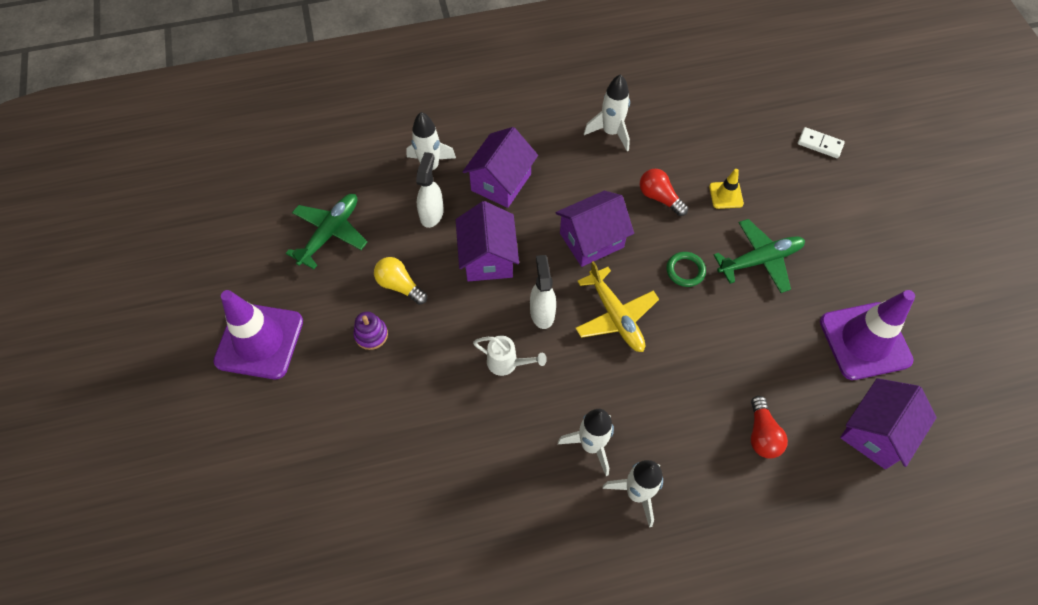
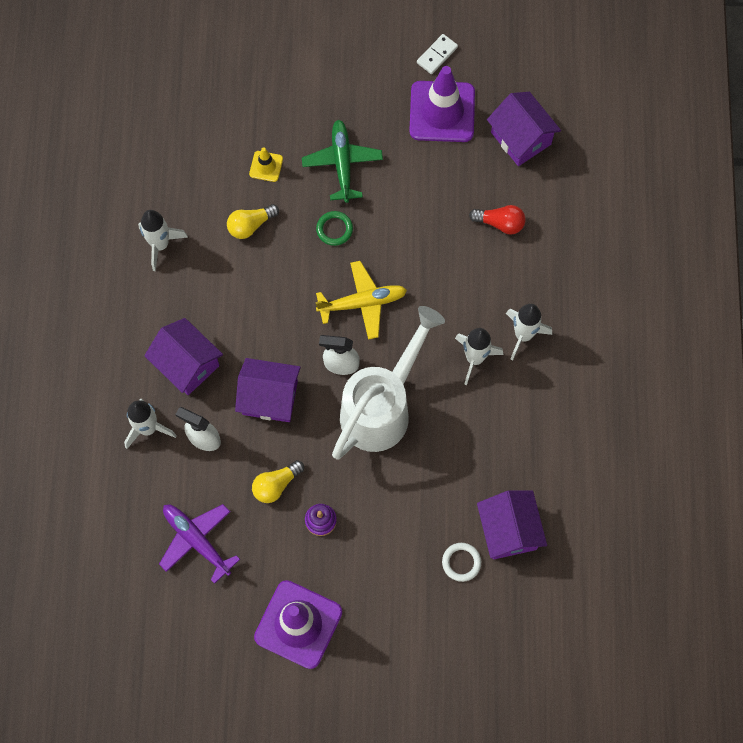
camera: 75 degrees left, 10 degrees up
(330, 233) = (197, 541): green plane -> purple plane
(351, 488) = (461, 562): none -> white ring
(507, 363) = (382, 407): white watering can -> white watering can, size x2.49
(591, 240) = (278, 300): purple house -> purple house (508, 530)
(659, 197) = (250, 225): red light bulb -> yellow light bulb
(820, 144) = (235, 63): white domino -> white domino (437, 55)

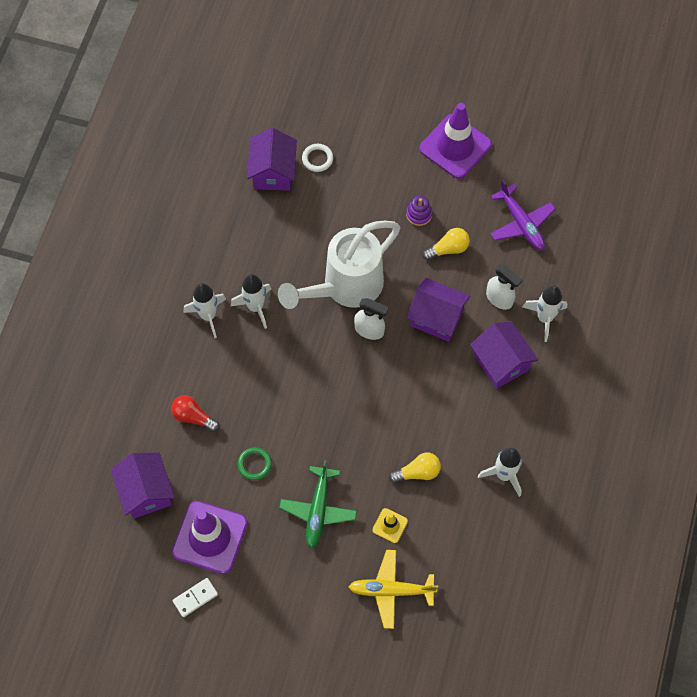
camera: 165 degrees left, 5 degrees down
(334, 229) = (343, 449): green ring -> green ring (254, 464)
(362, 303) = (337, 377): yellow plane -> yellow plane (391, 590)

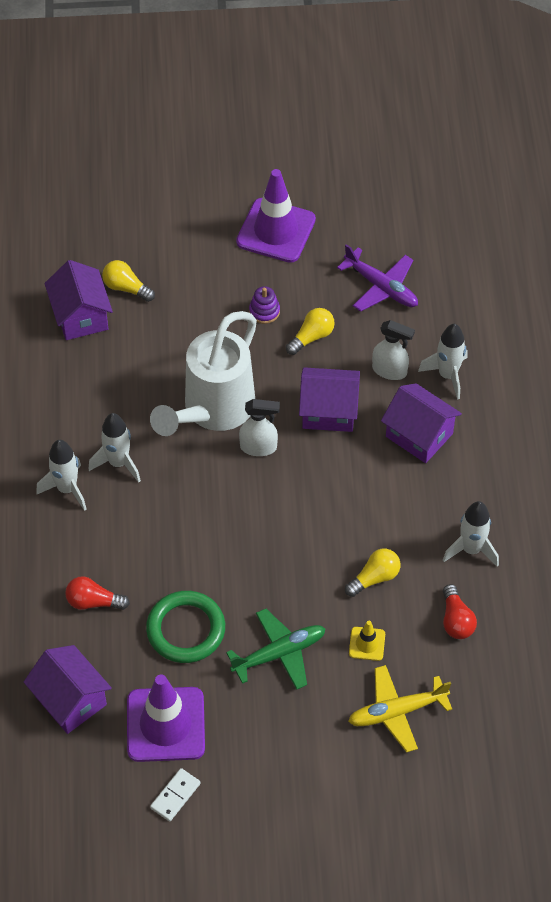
camera: 20 degrees left, 10 degrees down
(254, 464) = (186, 629): green ring -> green ring, size x1.88
(317, 159) = (126, 288): white ring -> yellow light bulb
(318, 509) = (279, 653): green plane -> green plane turned 105 degrees counterclockwise
(468, 530) = (456, 620): none -> red light bulb

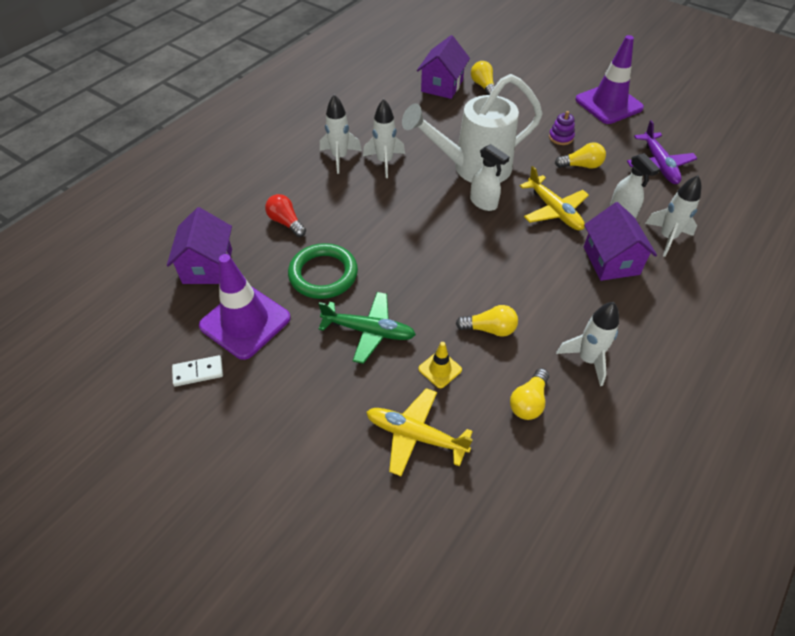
camera: 40 degrees right, 5 degrees down
(328, 411) = (554, 210): purple house -> yellow plane
(456, 620) = (528, 402): red light bulb -> yellow light bulb

